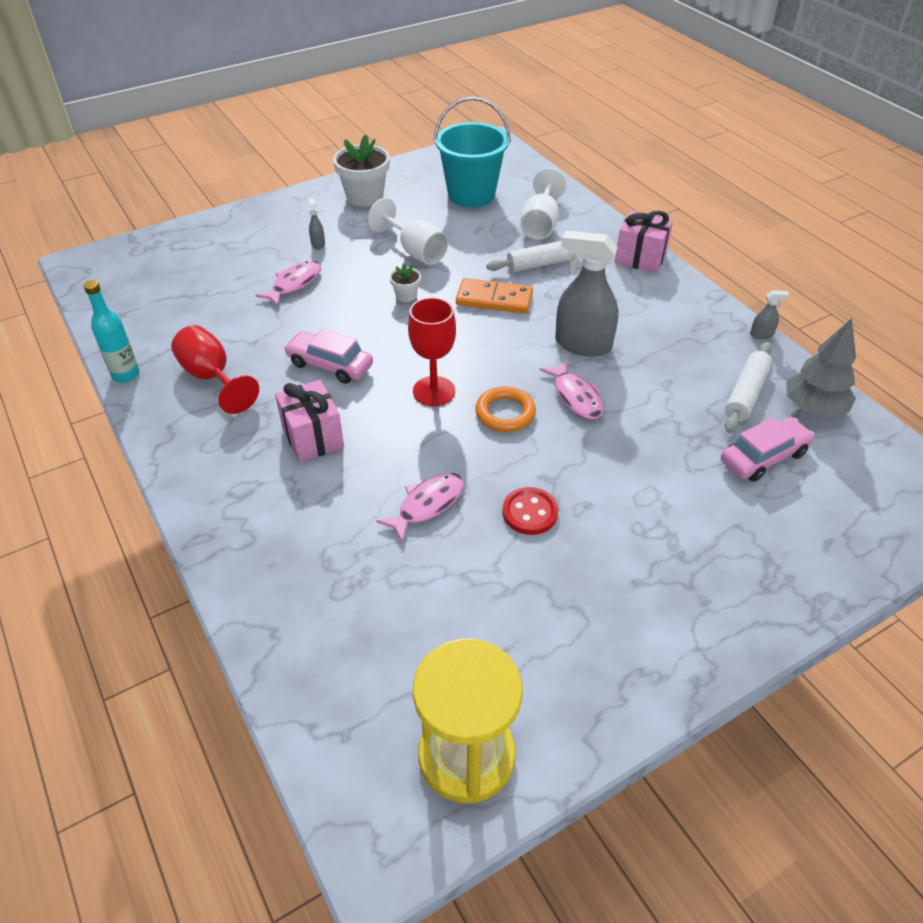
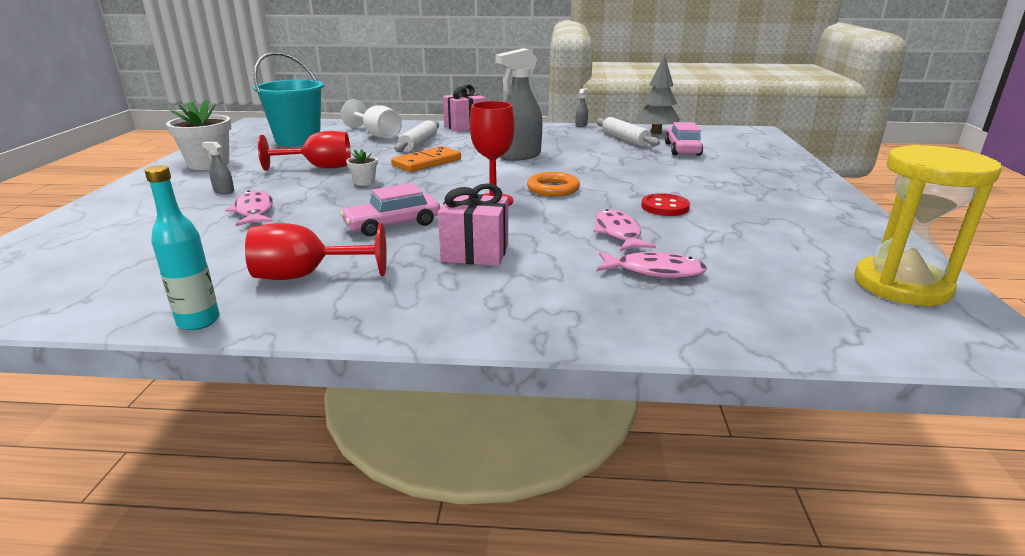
camera: 55 degrees left, 20 degrees down
(415, 251) = (319, 167): white goblet -> red goblet
(576, 397) = (567, 169): pink fish -> pink fish (654, 271)

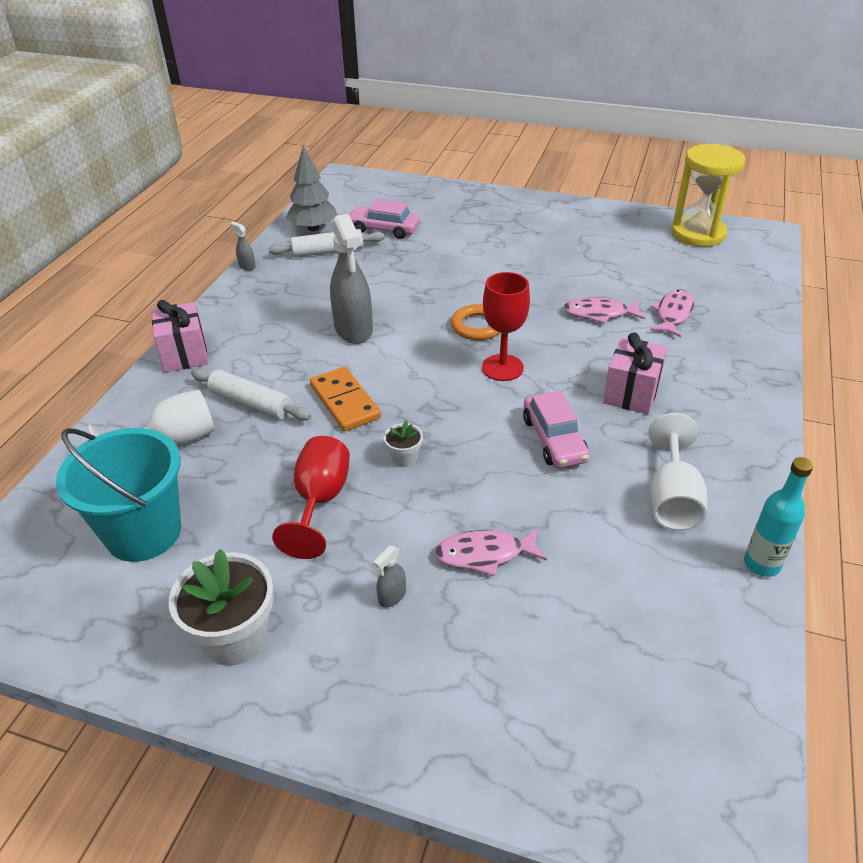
camera: 75 degrees left, 15 degrees up
(306, 276) = (672, 499): red goblet -> white goblet
(665, 207) = (545, 278): red button -> none

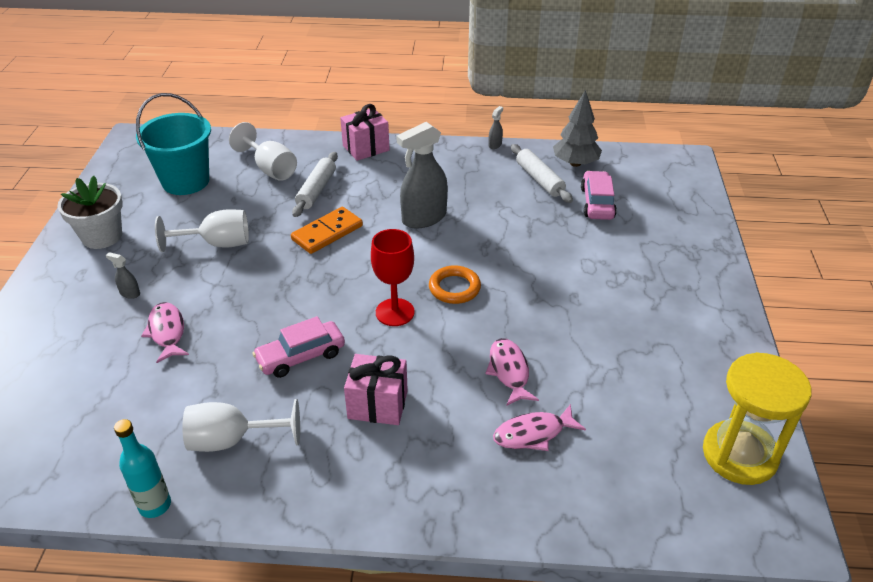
camera: 75 degrees right, 0 degrees up
(320, 501) = (217, 244): red goblet -> white goblet
(404, 458) = (266, 274): white flower pot -> none
(673, 314) = (533, 433): pink fish -> pink fish turned 150 degrees clockwise

